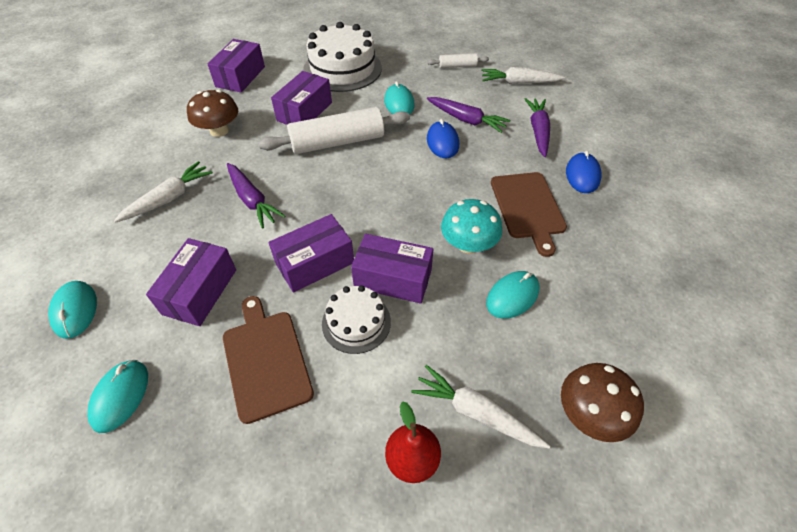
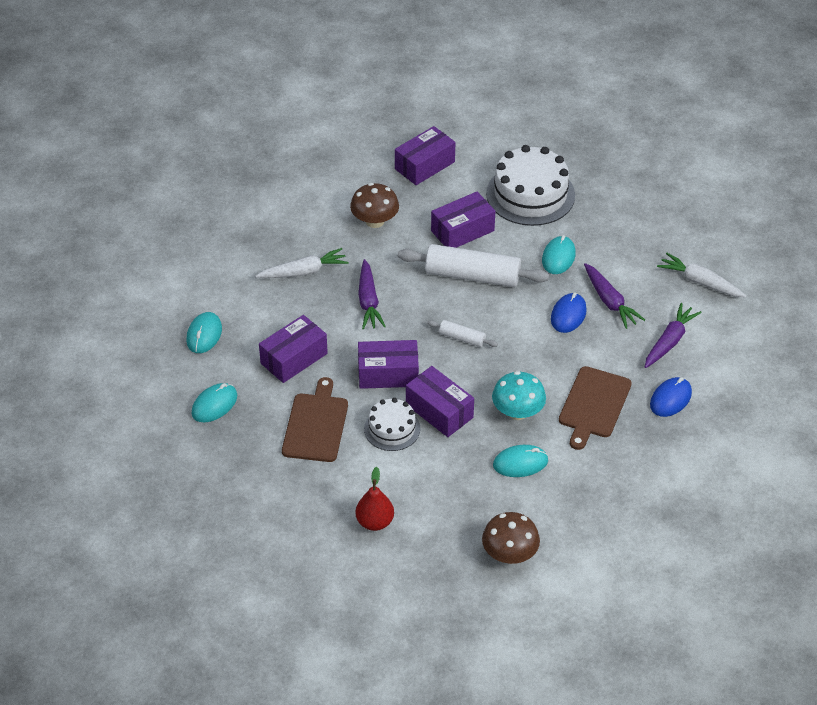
camera: 30 degrees right, 5 degrees down
(457, 66) = (652, 237): white rolling pin -> white rolling pin (462, 338)
(475, 412) = (434, 518): white carrot -> none

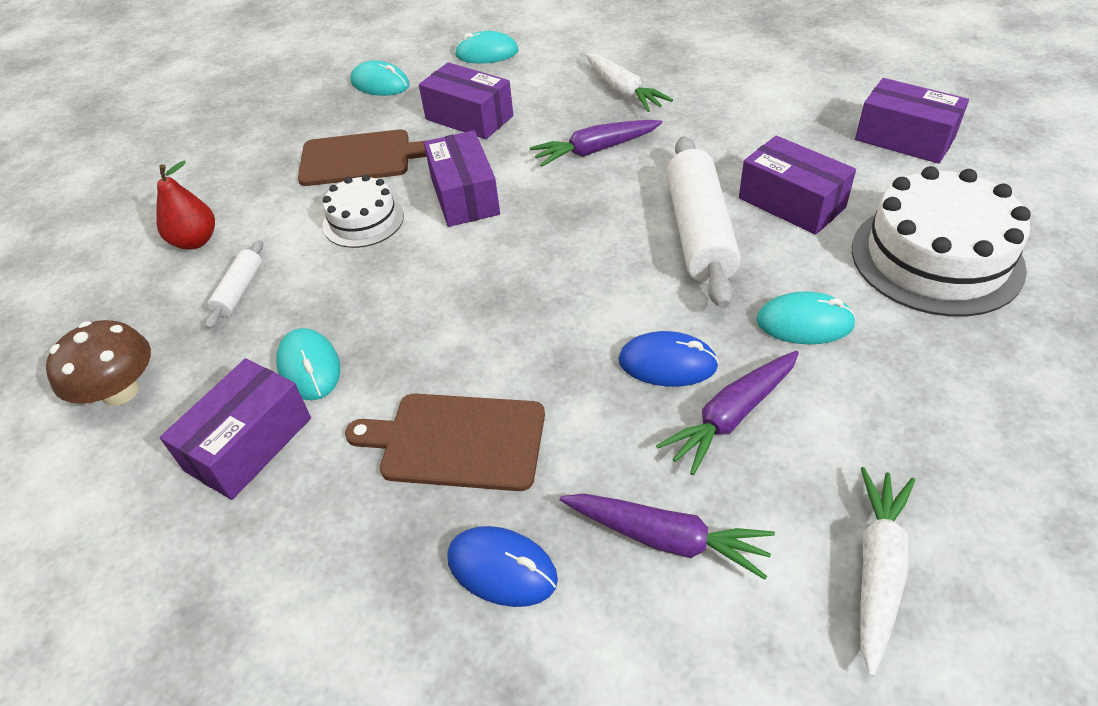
camera: 80 degrees right, 0 degrees up
(375, 221) = (753, 122): brown mushroom -> none
(439, 411) = (405, 257): purple box -> purple box (249, 444)
(462, 338) = (560, 249): white rolling pin -> white rolling pin (239, 291)
(517, 412) = (420, 342): turquoise mushroom -> none

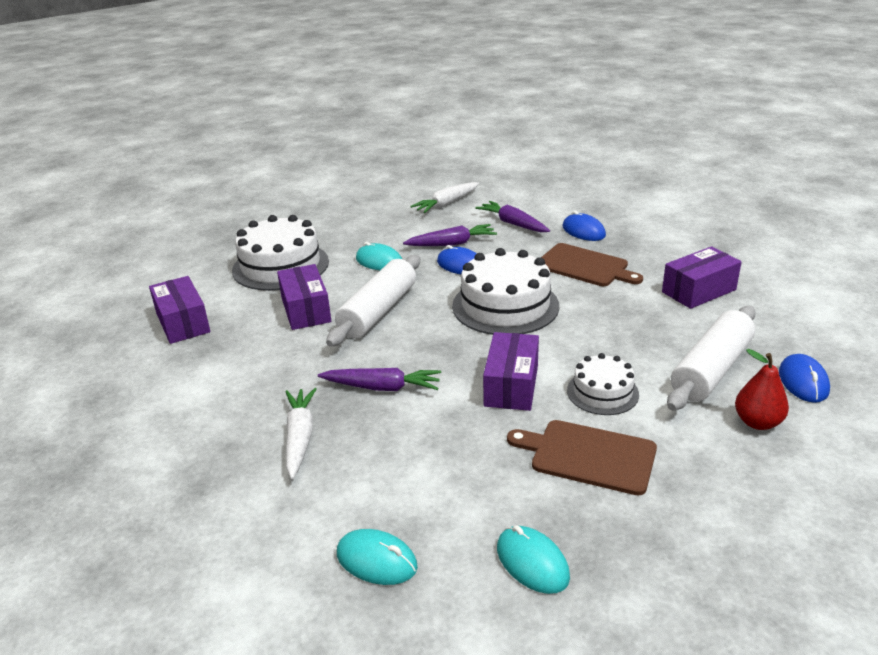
camera: 155 degrees left, 15 degrees down
(120, 391) = (789, 334): brown mushroom -> none
(128, 311) = (803, 381): none -> blue mouse
(239, 291) = (711, 369): white rolling pin -> white rolling pin, size x2.09
(309, 367) = (660, 313): turquoise mouse -> none
(469, 118) = (460, 464): purple box -> none
(539, 302) = (505, 305): none -> white cake

